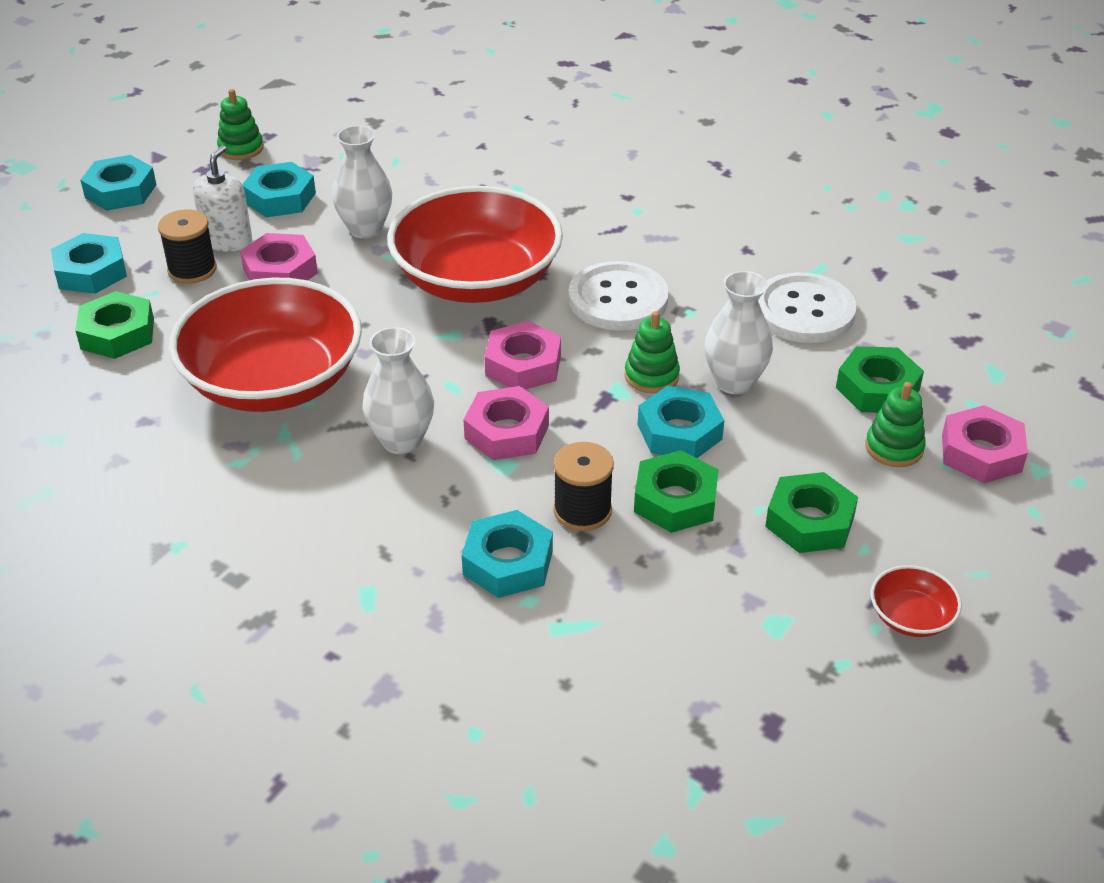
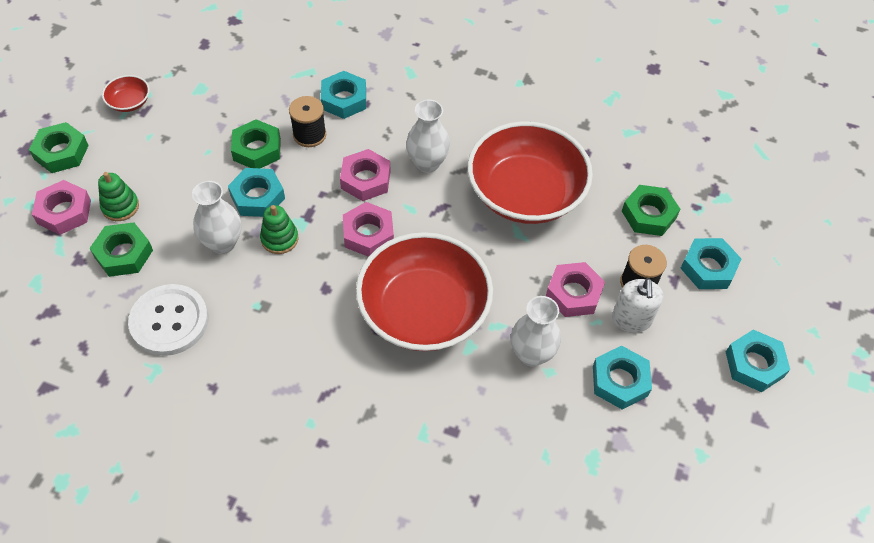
camera: 165 degrees right, 15 degrees up
(241, 148) = (693, 447): green stacking toy -> none
(618, 299) = (312, 309): white button -> none
(809, 521) = (178, 148): green nut -> green nut (61, 152)

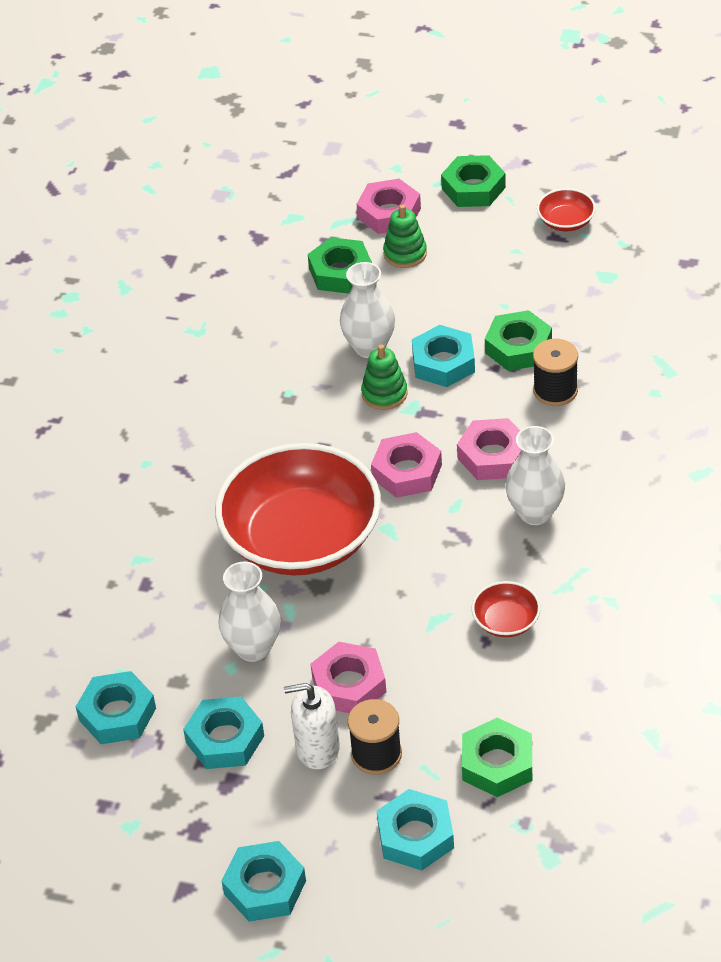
camera: 90 degrees right, 10 degrees down
(169, 321) = (258, 328): white button -> none
(344, 99) = (627, 413): turquoise nut -> turquoise nut (117, 714)
(525, 193) = (506, 621): red bowl -> red bowl, size x0.40

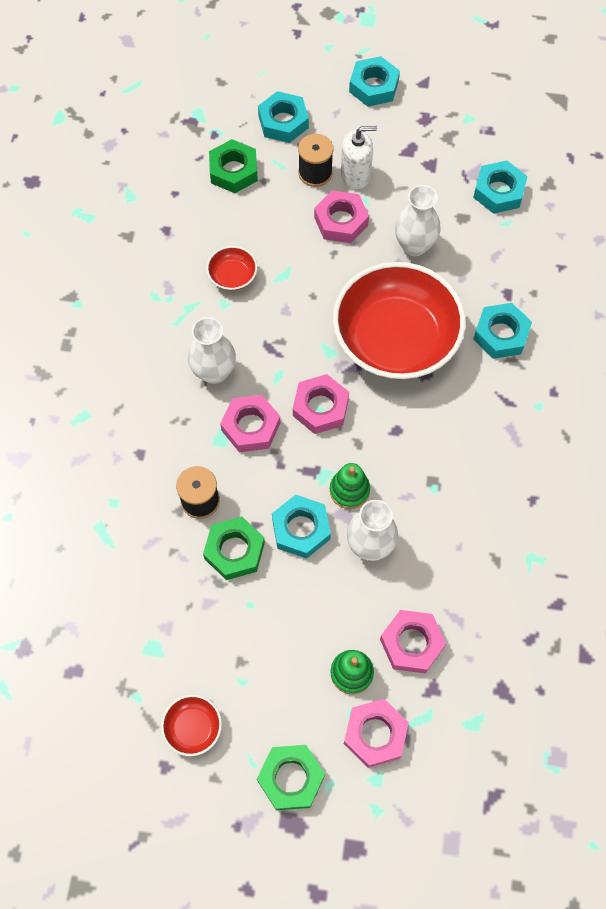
camera: 170 degrees right, 20 degrees up
(225, 739) = (420, 178): turquoise nut -> turquoise nut (501, 334)
(340, 272) = (412, 643): green nut -> pink nut

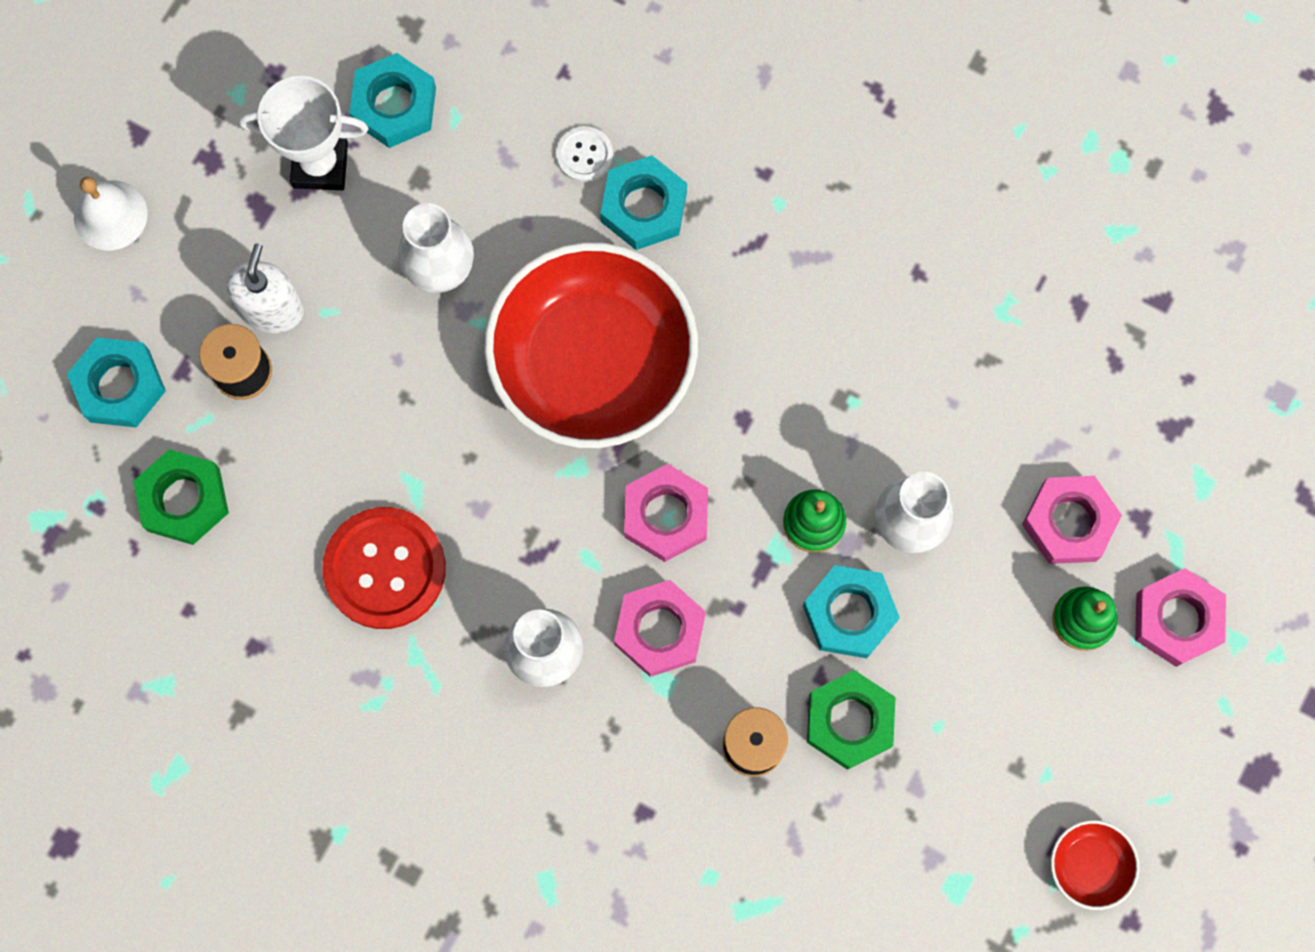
camera: 70 degrees left, 10 degrees up
(232, 276) = (385, 569): red bowl -> red button
(291, 778) = (1200, 754): green nut -> none
(341, 221) = (351, 364): pink nut -> none
(373, 86) = (110, 215): turquoise nut -> white bell
(447, 169) = (320, 165): none -> white trophy
(517, 294) = (584, 155): none -> white button

